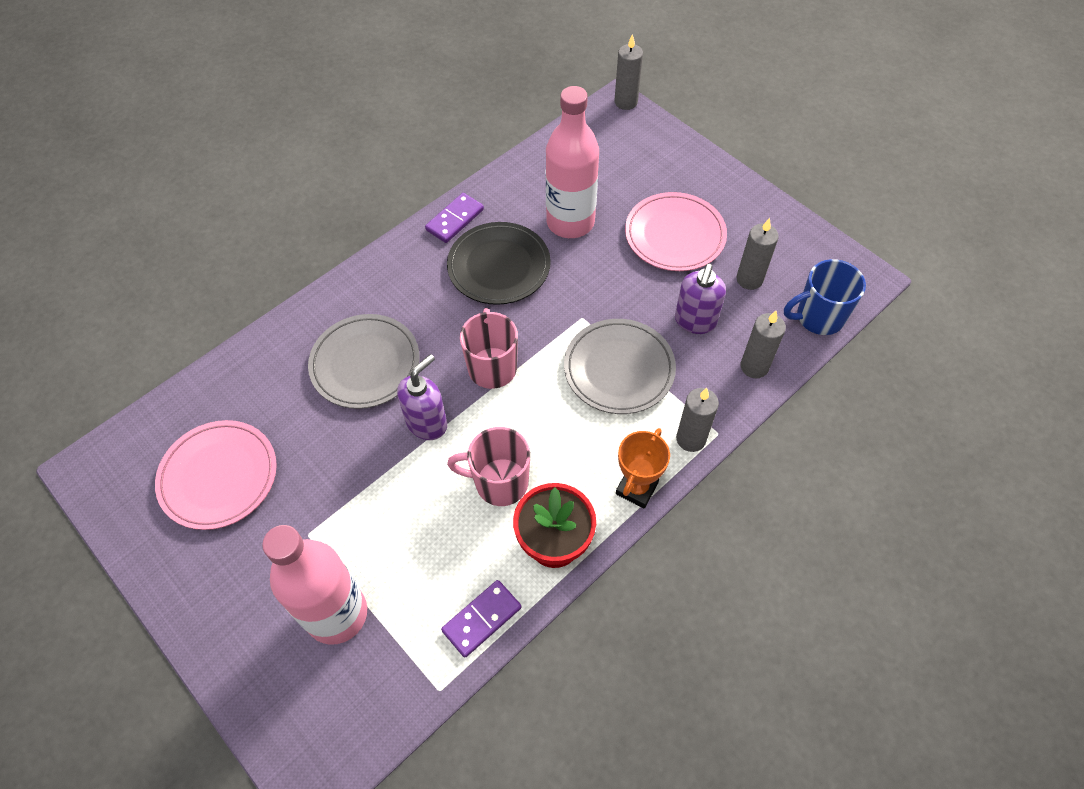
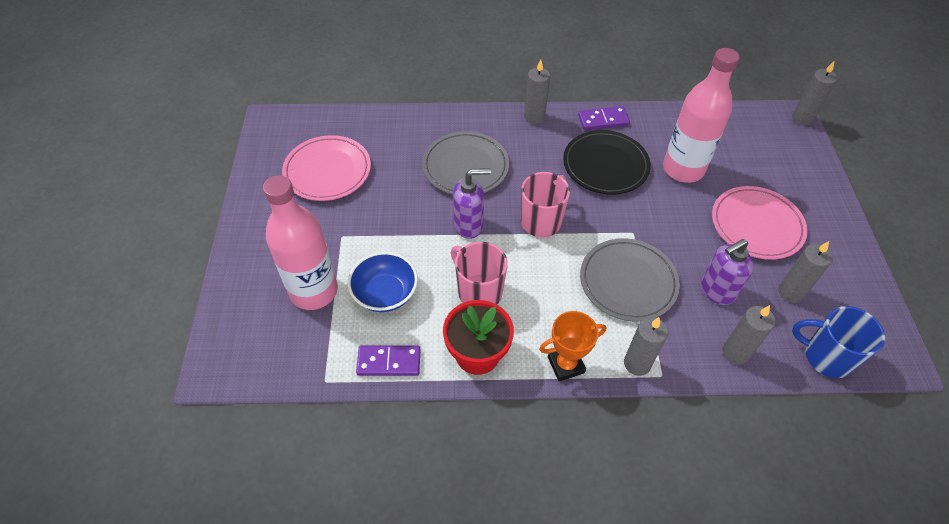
camera: 40 degrees right, 5 degrees down
(385, 261) = (534, 117): none -> grey candle
(412, 557) = (385, 294): none -> blue bowl

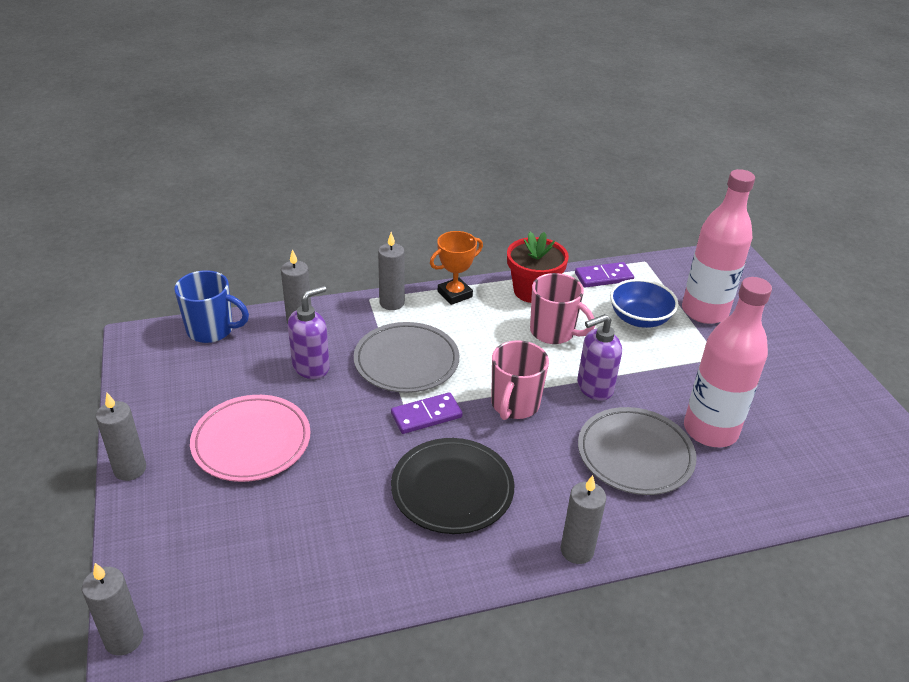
camera: 165 degrees right, 15 degrees down
(327, 171) = (794, 420): pink plate -> none
(603, 120) = (469, 566): purple domino -> purple domino (426, 415)
(683, 169) = (342, 502): pink bottle -> pink bottle (710, 430)
(790, 292) = (230, 377): grey candle -> grey candle (130, 469)

